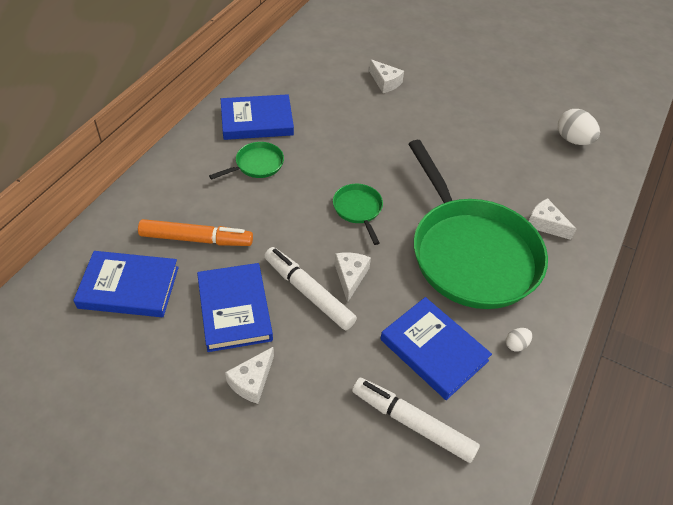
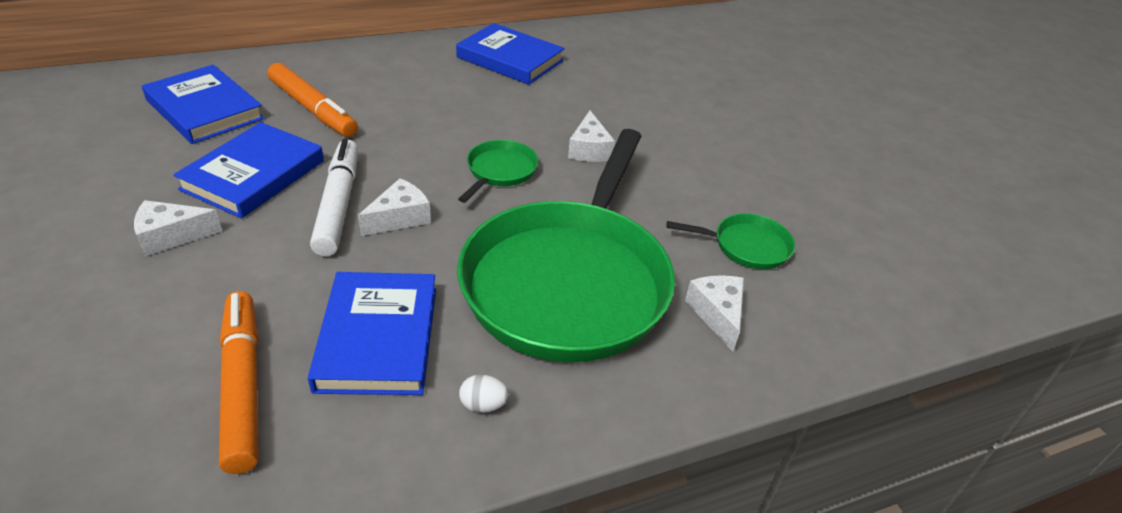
camera: 40 degrees right, 10 degrees down
(257, 165) = (456, 88): green pan -> green pan (746, 246)
(385, 82) = (698, 92): white cheese -> white cheese (589, 149)
(412, 423) = (243, 385): white marker -> orange marker
(573, 140) = (892, 257): white egg -> none

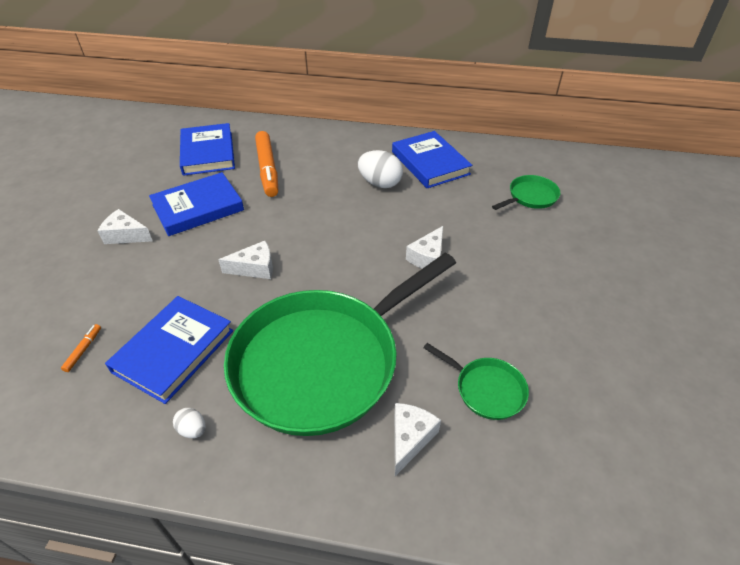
camera: 35 degrees right, 5 degrees up
(243, 385) = (83, 350): orange marker -> orange marker, size x0.40
(339, 204) = (227, 245): white marker -> none
(471, 92) = (380, 183): none -> white egg
(500, 171) = (347, 254): green pan -> green pan (530, 197)

